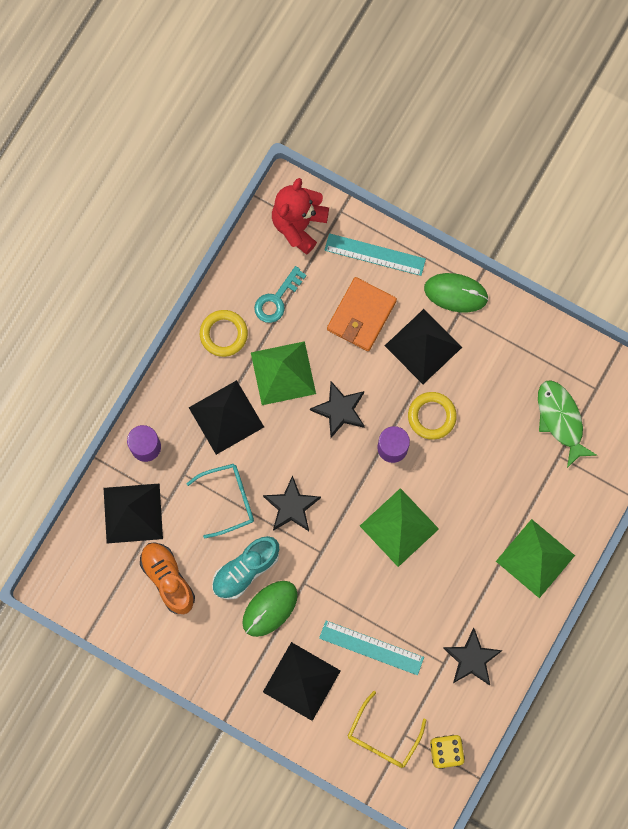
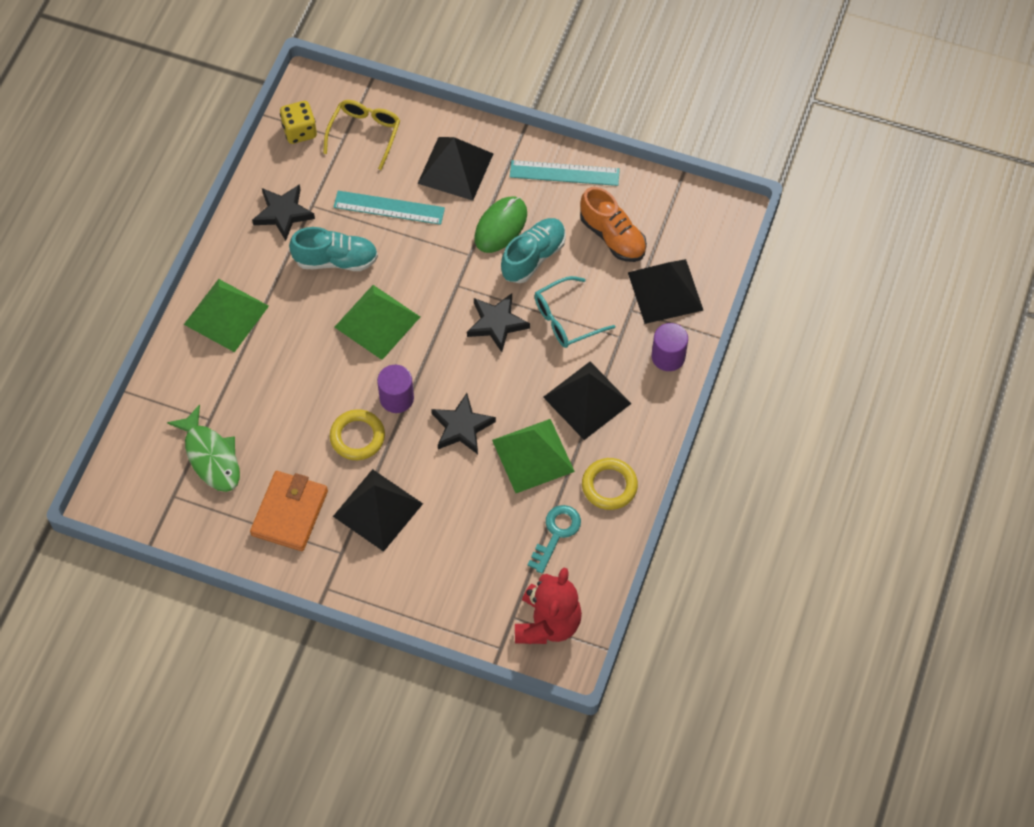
camera: 170 degrees right, 15 degrees down
(361, 315) = (455, 532): orange wallet -> orange wallet (290, 513)
(375, 255) = (450, 603): turquoise ruler -> turquoise ruler (564, 173)
(428, 599) = (336, 260): none -> turquoise shoe
(456, 293) = (348, 575): green mouse -> none

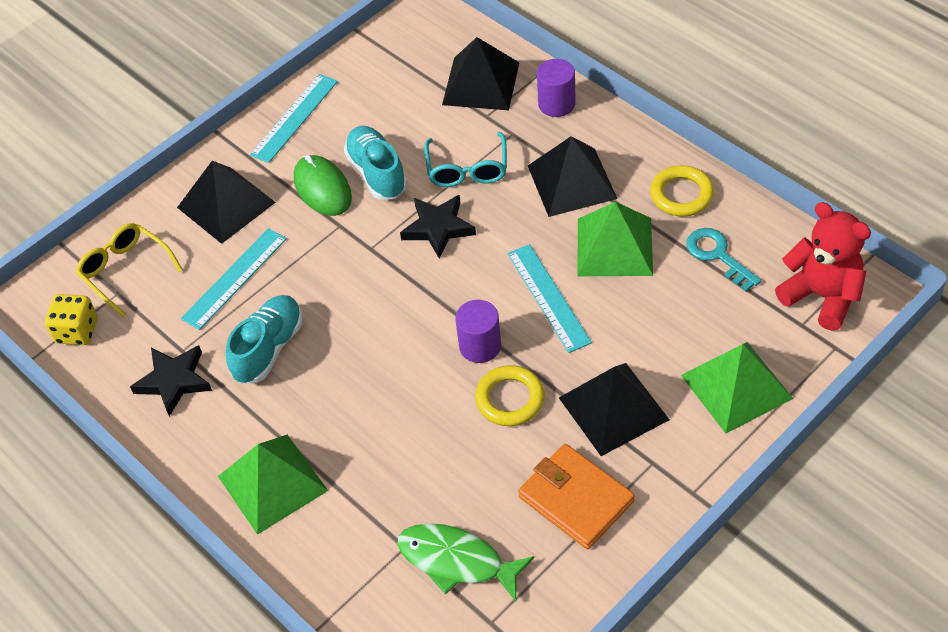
camera: 60 degrees left, 10 degrees down
(211, 456) = (457, 561): green fish -> green fish turned 150 degrees counterclockwise
(377, 321) = (372, 334): green pyramid -> green pyramid (736, 386)
(462, 427) = (548, 297): black star -> turquoise ruler
(613, 236) = (393, 103): orange shoe -> none

